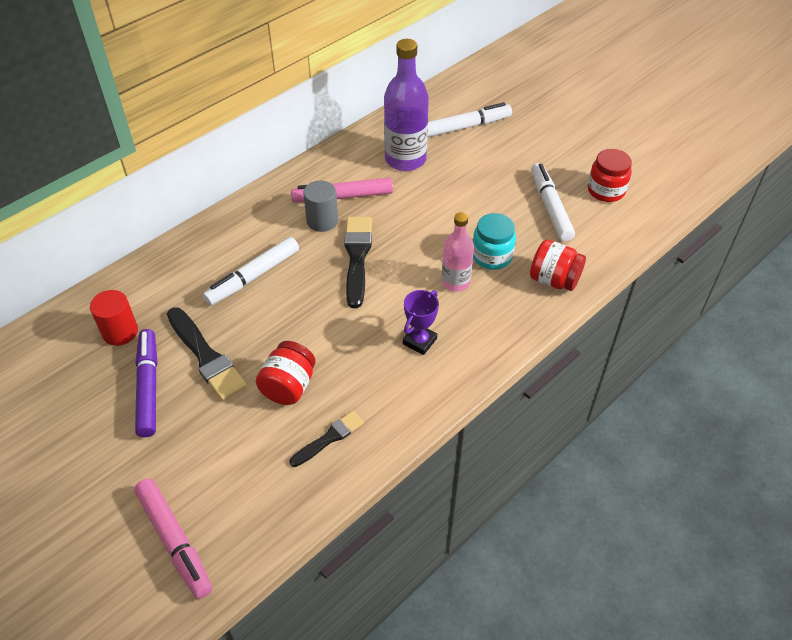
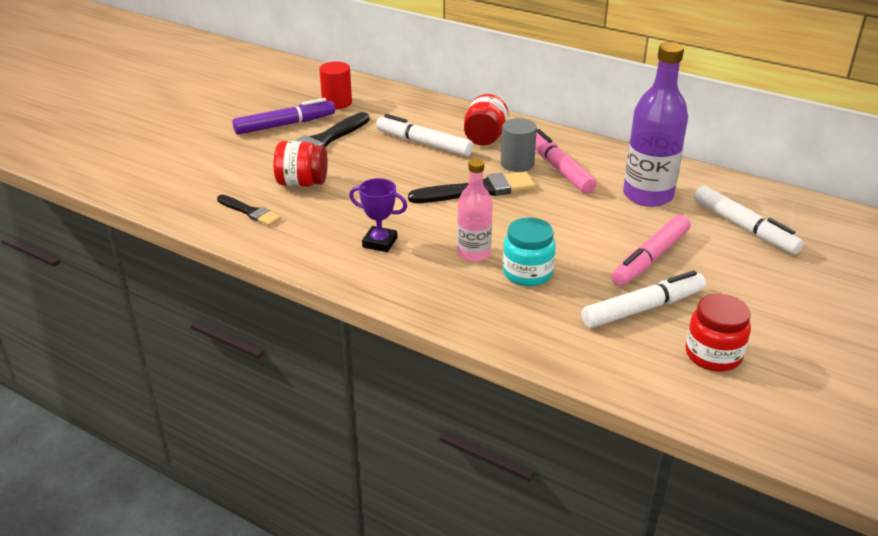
camera: 75 degrees right, 15 degrees down
(175, 541) = (144, 164): pink marker -> pink marker (650, 258)
(554, 280) = (513, 323): red jar -> red jar (485, 138)

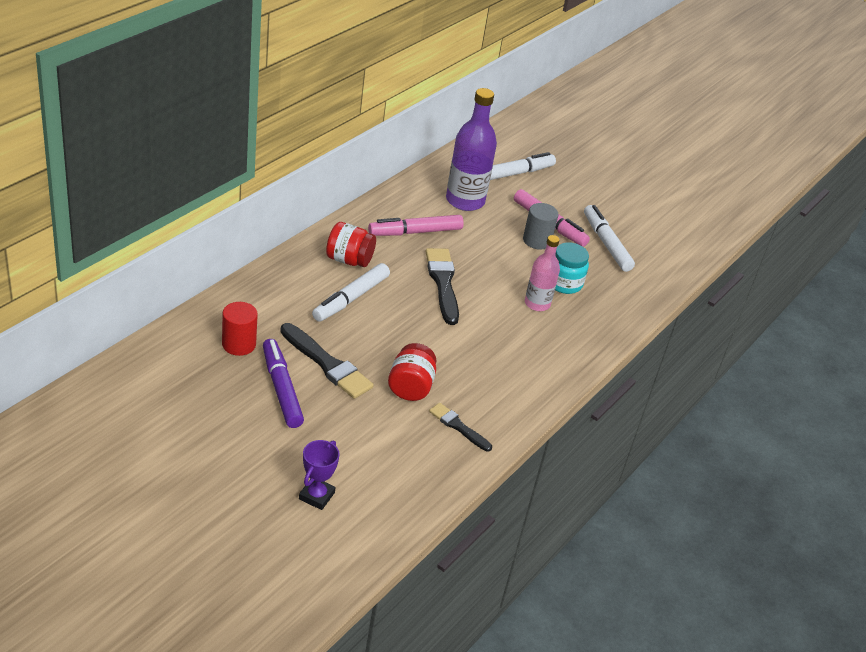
camera: 90 degrees left, 5 degrees up
(250, 212) = (458, 426): black brush -> black brush turned 90 degrees counterclockwise
(380, 242) = (517, 351): purple trophy -> purple trophy (316, 496)
(517, 164) = (402, 252): grey cylinder -> grey cylinder (537, 241)
(713, 355) = (652, 230): red jar -> none

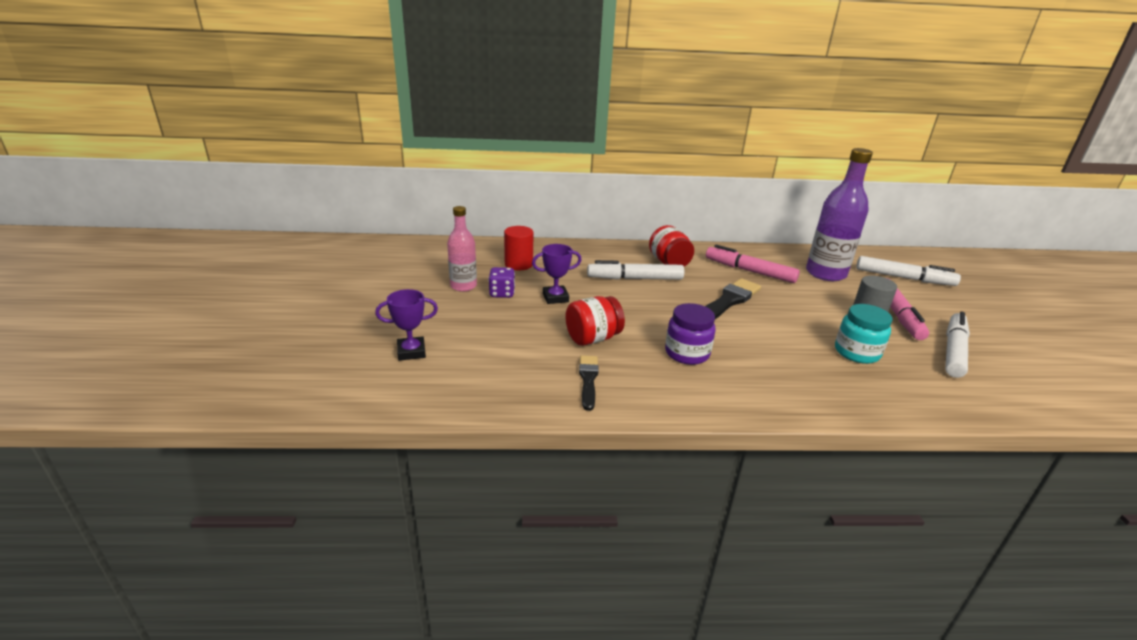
camera: 55 degrees right, 10 degrees down
(281, 389) = (502, 293): purple marker -> purple dice
(327, 364) = (555, 298): black brush -> purple trophy
(481, 357) = (687, 353): none -> purple jar
(537, 304) = (802, 351): pink bottle -> pink bottle (463, 286)

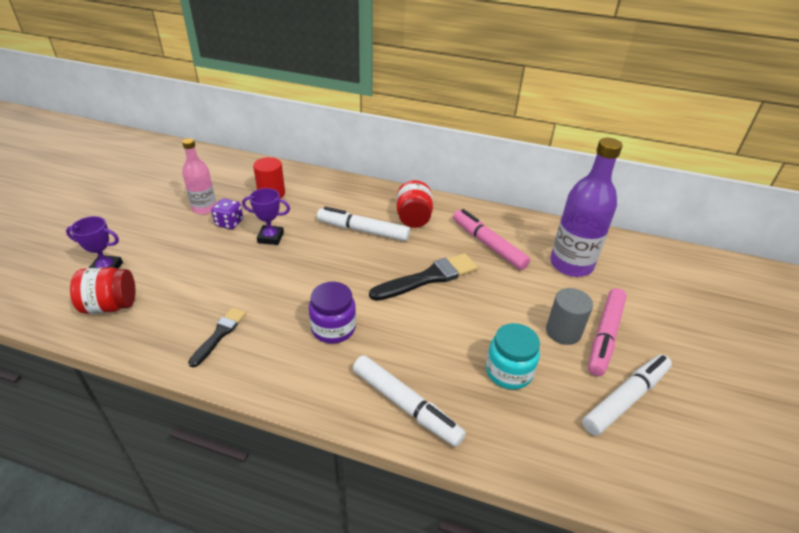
camera: 20 degrees right, 10 degrees up
(593, 338) = (263, 290): red jar -> red jar (110, 306)
(904, 278) = (661, 289): white marker -> white marker (406, 405)

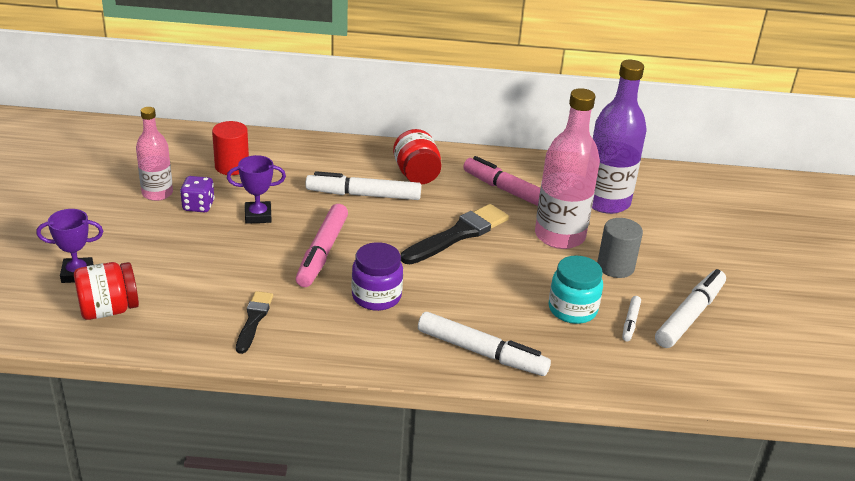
camera: 15 degrees left, 5 degrees down
(519, 292) = (559, 236): none -> pink bottle
(562, 396) = (630, 322): none -> white marker
(605, 336) = (657, 265): pink marker -> pink marker (322, 252)

